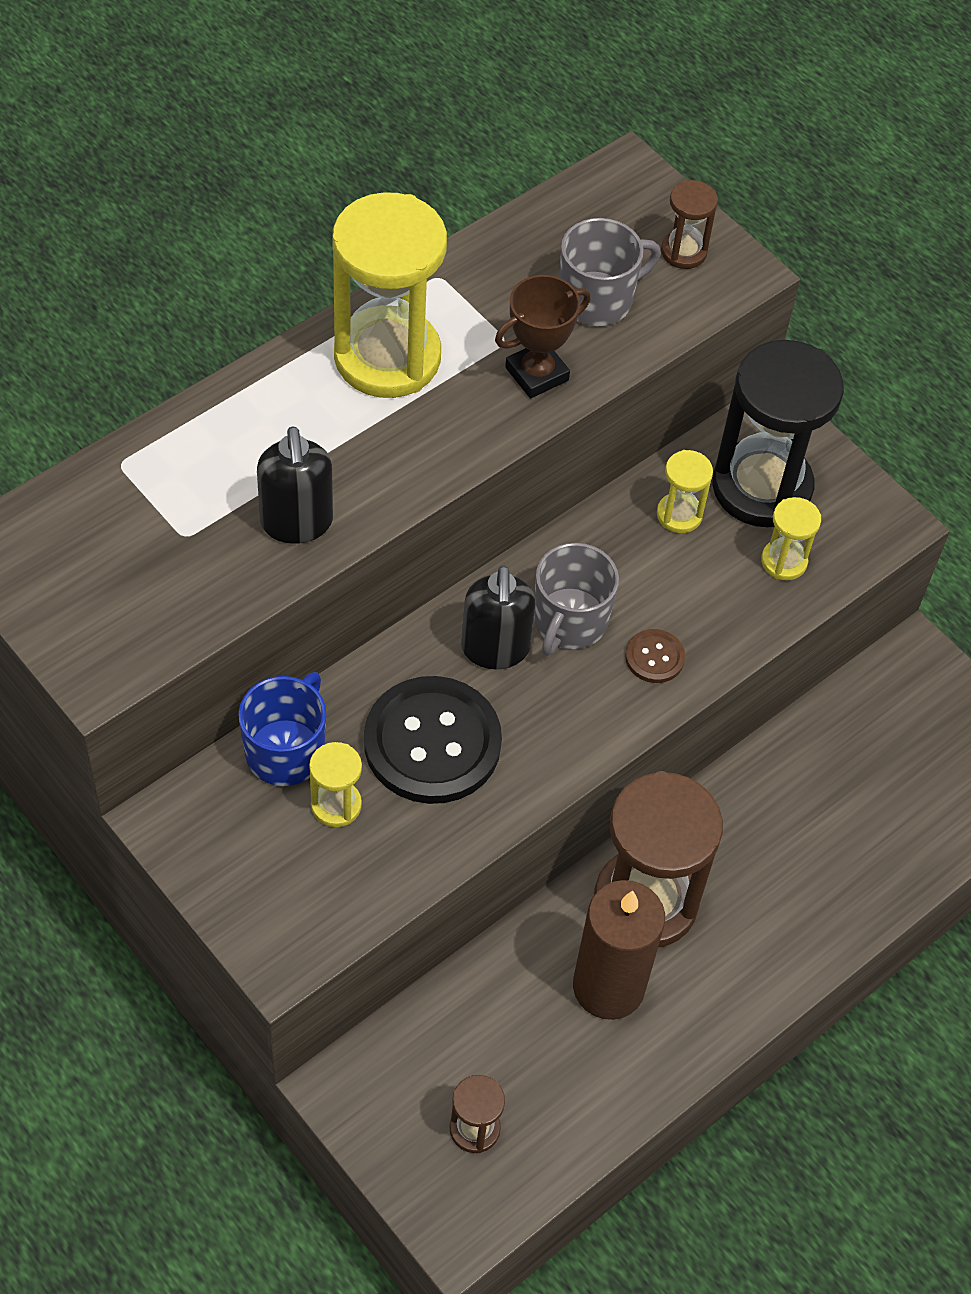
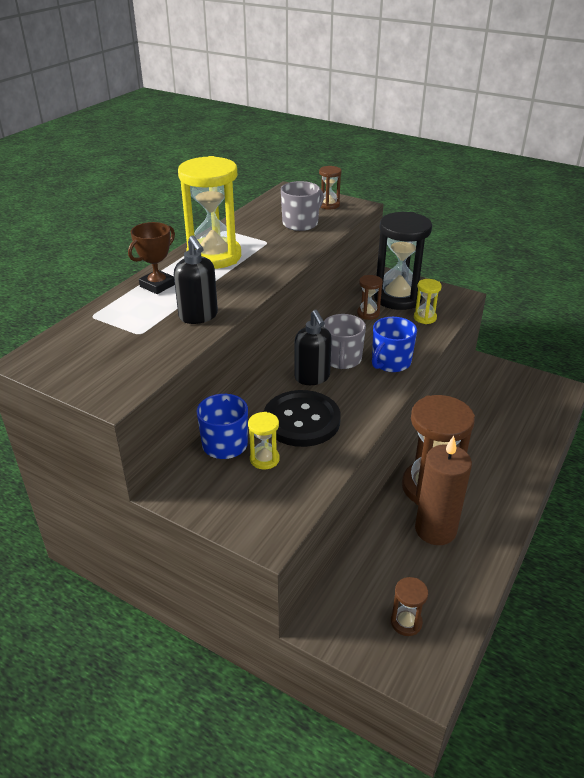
camera: 15 degrees left, 20 degrees down
(537, 374) = (288, 248): brown trophy -> brown trophy (157, 285)
(654, 657) = (390, 362): brown button -> blue mug
(679, 515) = (368, 314): yellow hourglass -> brown hourglass

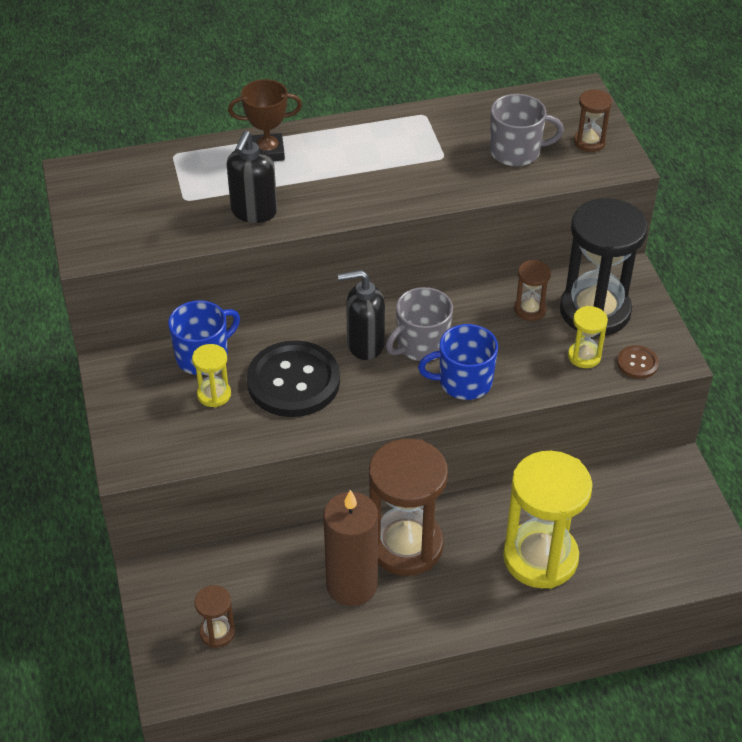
camera: 45 degrees right, 10 degrees up
(214, 256) = (365, 146): yellow hourglass -> yellow hourglass (540, 558)
(312, 378) = (364, 345): black soap dispenser -> black soap dispenser turned 60 degrees clockwise
(451, 307) = (637, 363): none -> brown button

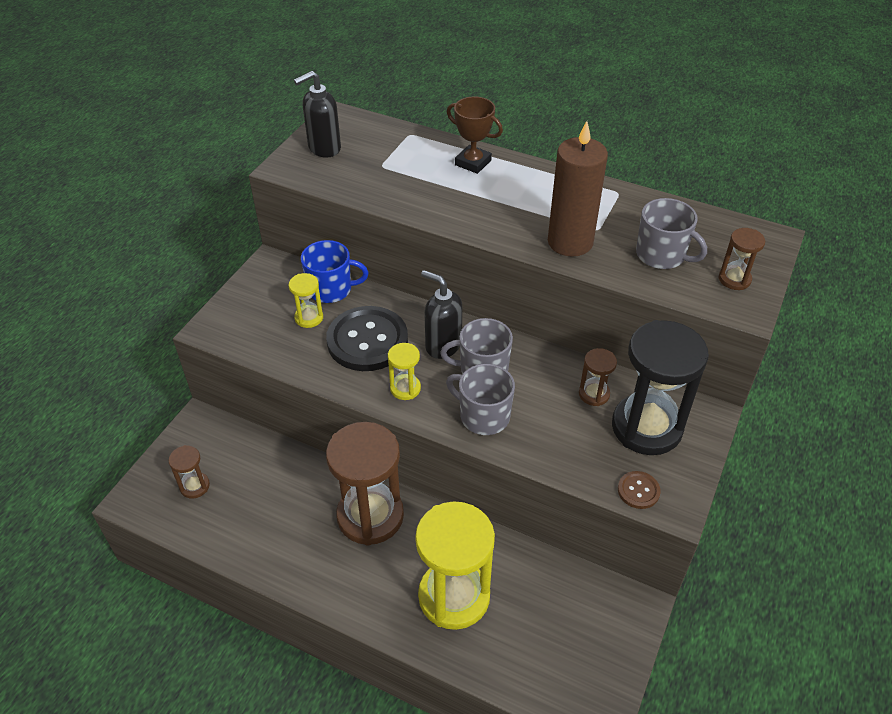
camera: 40 degrees right, 0 degrees up
(253, 212) = (415, 197): black soap dispenser -> black soap dispenser (324, 148)
(352, 585) = (306, 517): brown candle -> brown candle (570, 242)
(464, 382) = (483, 416): blue mug -> grey mug
(584, 356) = (599, 457): yellow hourglass -> yellow hourglass (405, 388)

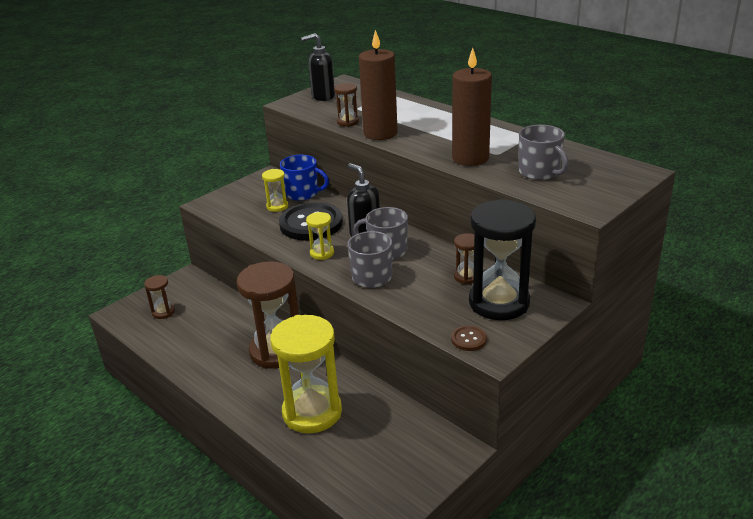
camera: 20 degrees right, 15 degrees down
(437, 211) = (380, 133): none -> brown candle
(473, 163) = (425, 112): brown trophy -> none
(734, 279) = (592, 191): brown hourglass -> brown hourglass (348, 122)

